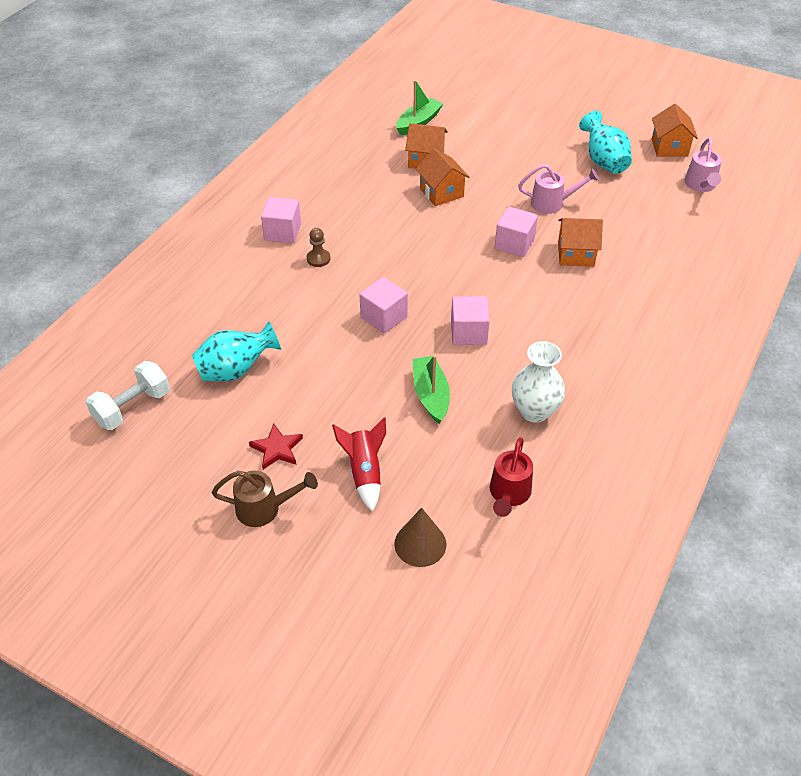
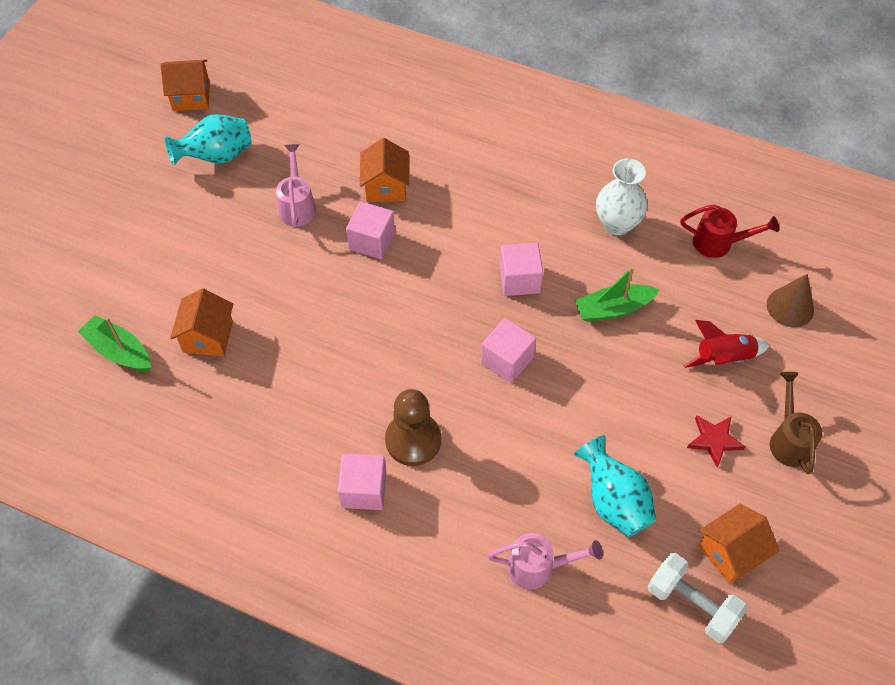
camera: 95 degrees left, 10 degrees up
(318, 259) = (413, 440): brown pawn -> brown pawn, size x1.87
(441, 193) = (277, 316): orange house -> orange house (731, 552)
(700, 185) = (263, 76): pink watering can -> pink watering can (537, 567)

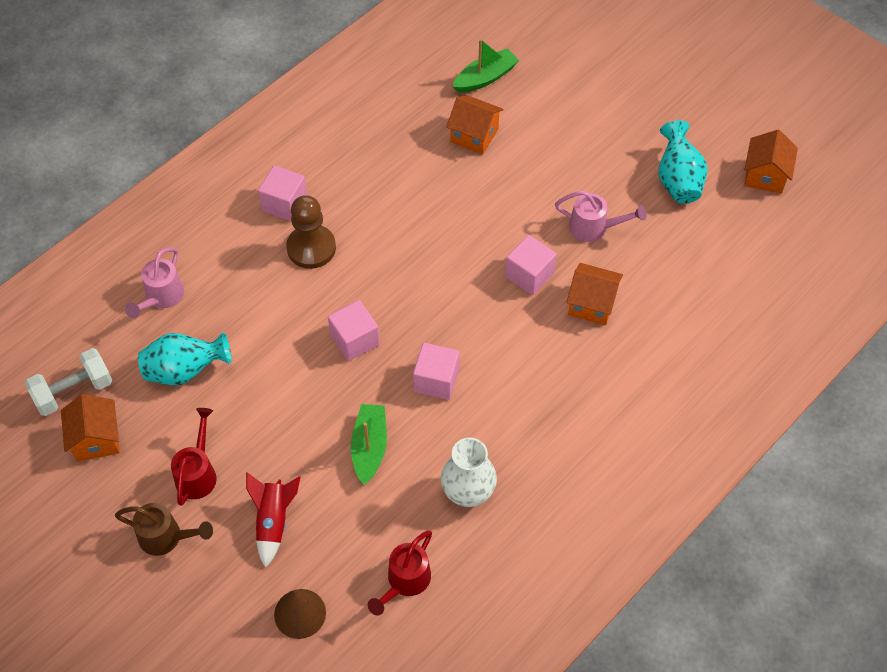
camera: 110 degrees right, 0 degrees up
(714, 440) = (197, 473): red star -> red watering can

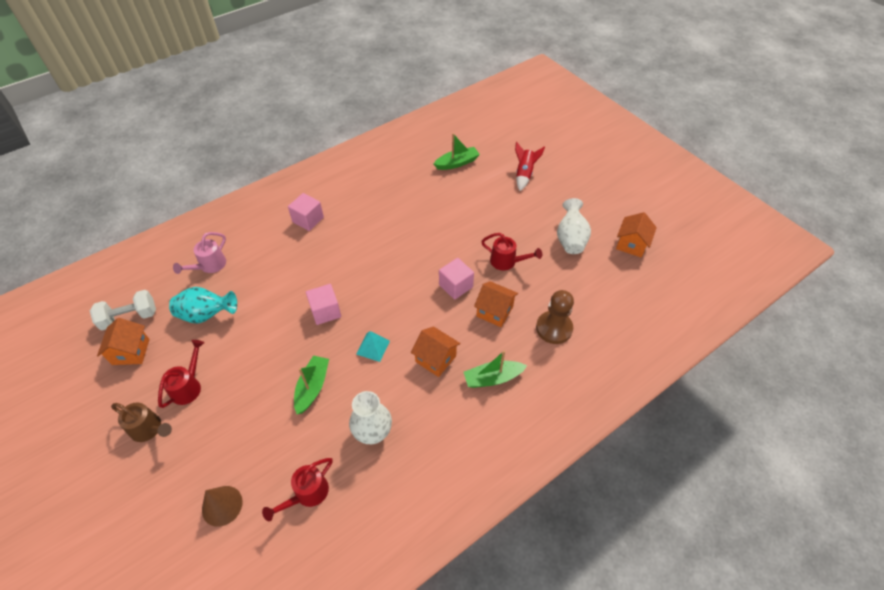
camera: 10 degrees right, 5 degrees down
(273, 521) = (227, 430): red rocket -> red rocket (524, 174)
(311, 248) = (316, 249): brown pawn -> brown pawn (554, 328)
(436, 380) = (373, 347): pink cube -> turquoise pyramid
(474, 135) = (441, 195): orange house -> orange house (435, 359)
(593, 228) = (506, 262): pink watering can -> red watering can
(609, 397) = (492, 378): none -> green boat
(678, 180) = (570, 239): turquoise vase -> white vase

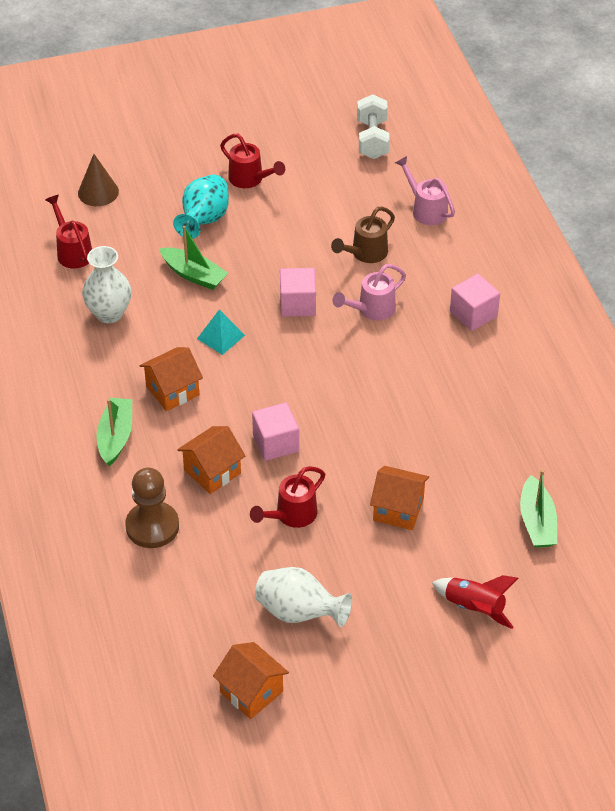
camera: 110 degrees right, 5 degrees down
(131, 351) = (321, 139): orange house -> orange house (398, 509)
(149, 429) = (212, 148): brown watering can -> brown watering can (366, 253)
(206, 315) = (345, 200): turquoise vase -> turquoise vase (204, 221)
(319, 269) = (372, 310): none -> pink watering can

